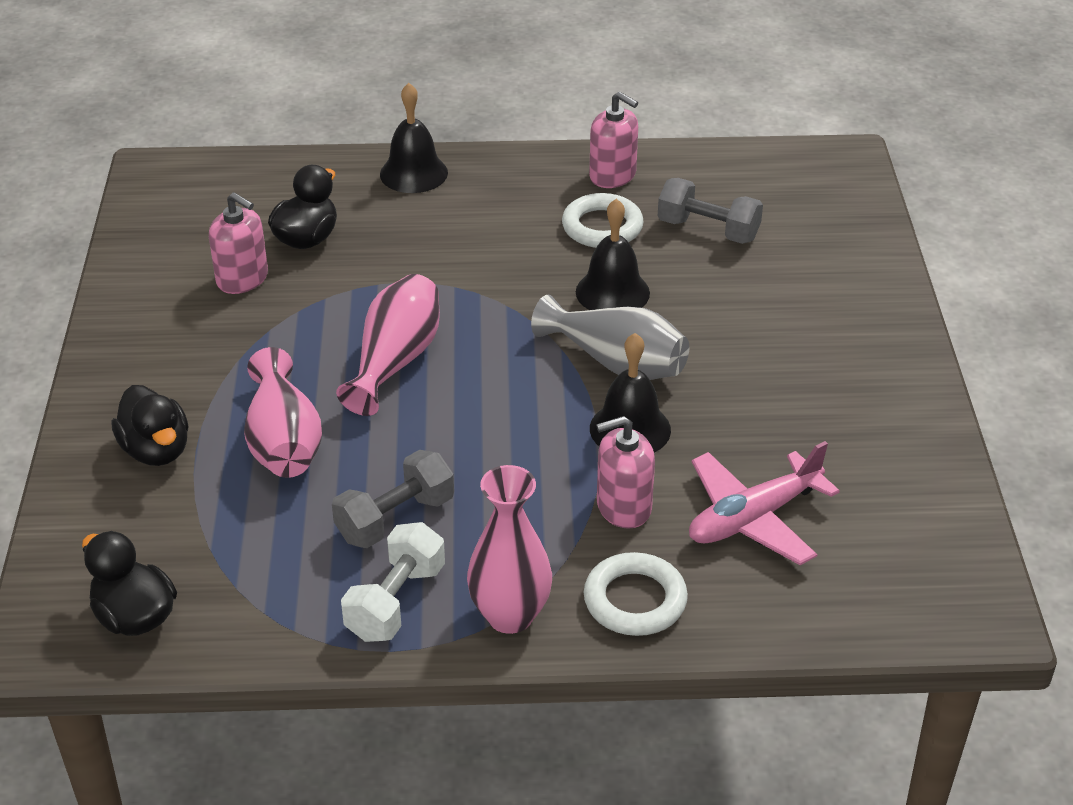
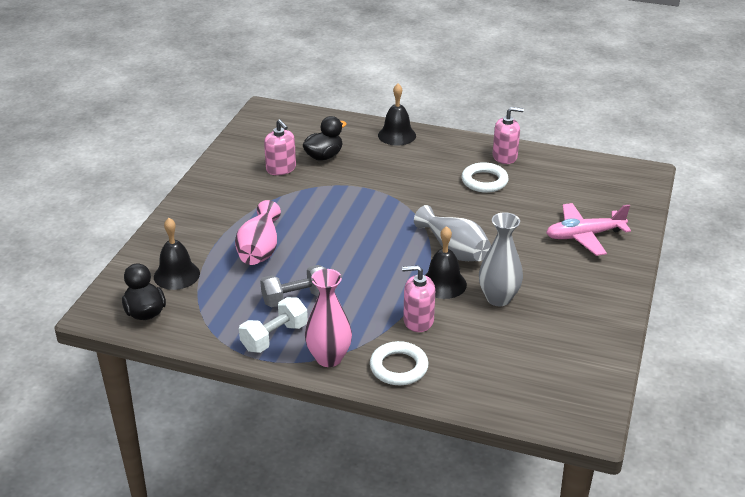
camera: 20 degrees right, 5 degrees down
(156, 450) = (196, 239): black duck -> none
(395, 361) = (337, 224): pink vase -> none
(612, 292) = (472, 214): black bell -> black bell (176, 275)
(613, 175) = (505, 156): pink soap dispenser -> pink soap dispenser turned 60 degrees counterclockwise
(708, 230) = (543, 194): grey dumbbell -> none
(731, 433) = (498, 298): none -> grey vase
(753, 518) = (486, 343): pink plane -> pink plane (584, 236)

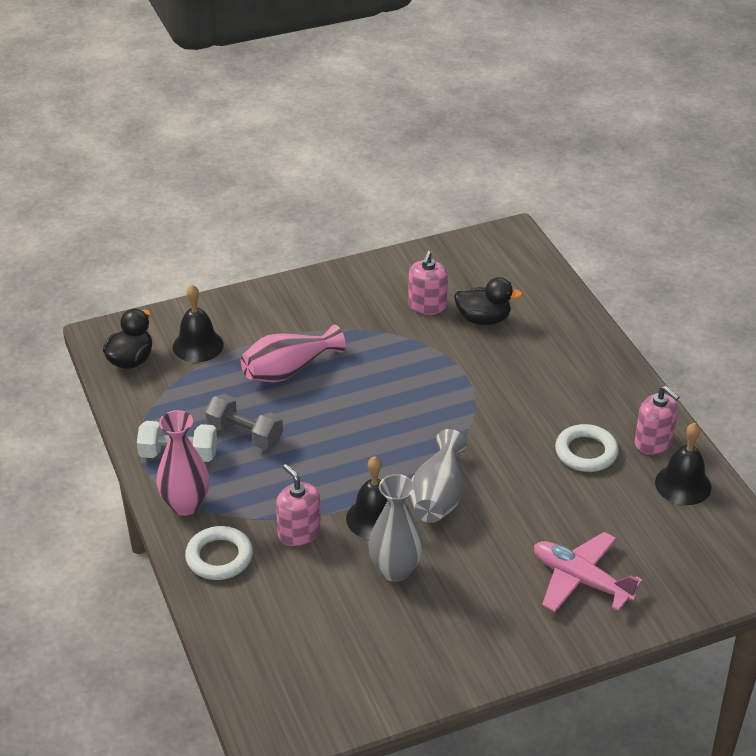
camera: 50 degrees right, 5 degrees up
(397, 135) = (587, 344): black bell -> black bell (683, 484)

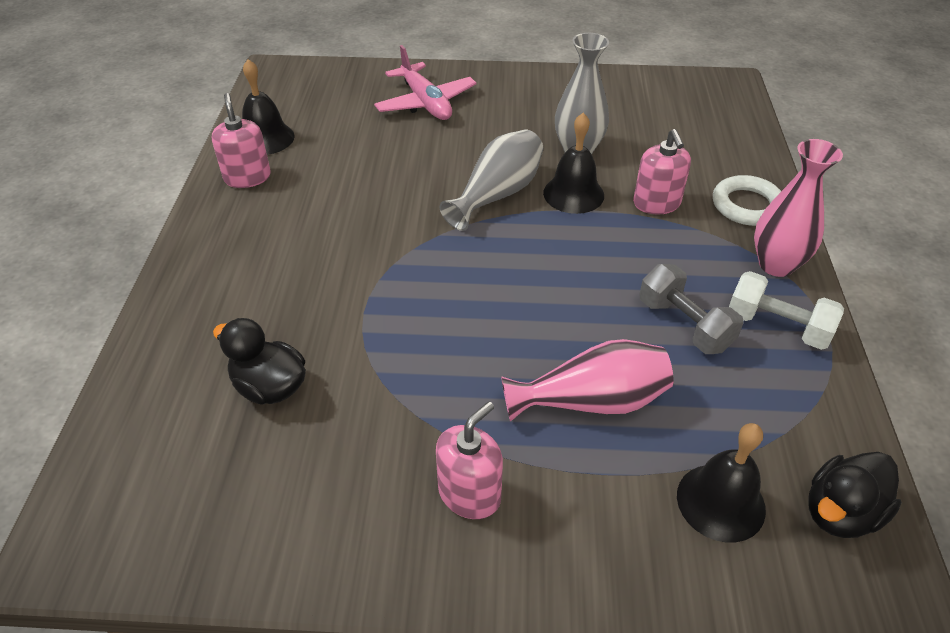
camera: 155 degrees left, 5 degrees up
(427, 306) = (326, 443): pink soap dispenser -> pink soap dispenser (469, 494)
(586, 452) = (319, 188): white ring -> none

